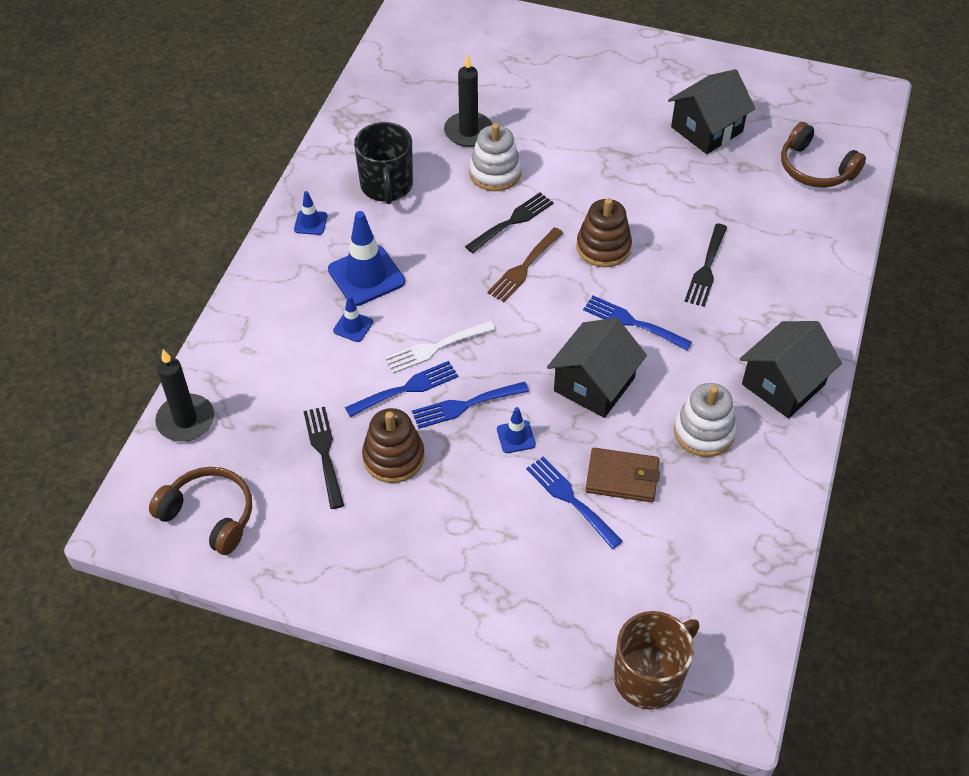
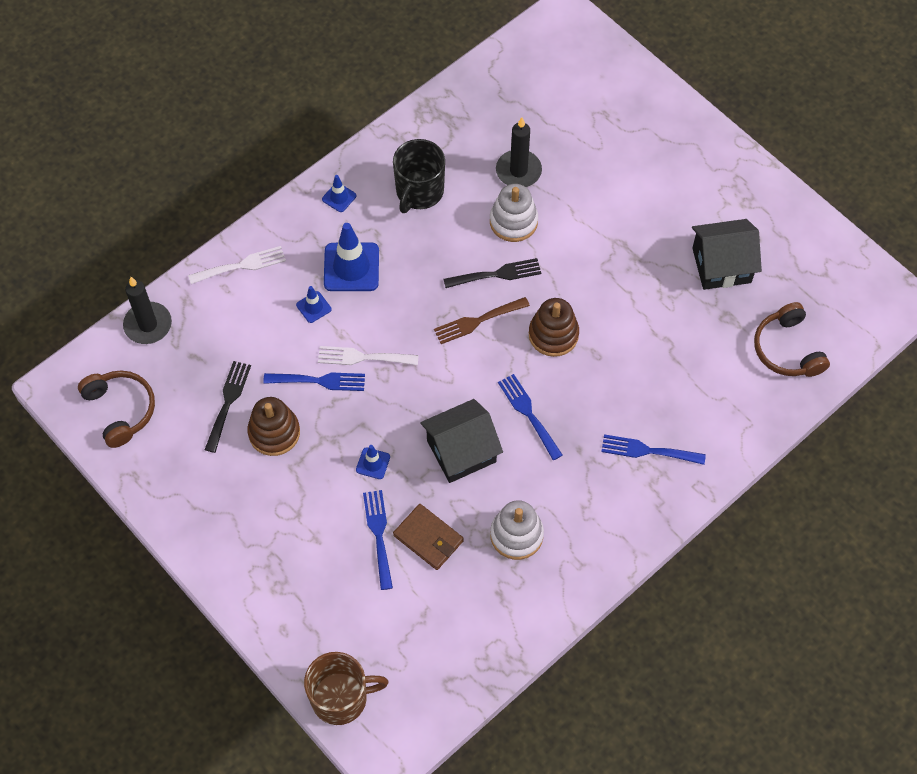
camera: 30 degrees right, 10 degrees up
(251, 322) = (241, 265): none -> white fork
(465, 405) = (353, 418): blue fork -> blue fork (648, 451)
(706, 268) = (623, 396): black fork -> none
(783, 384) = (608, 529): black house -> none

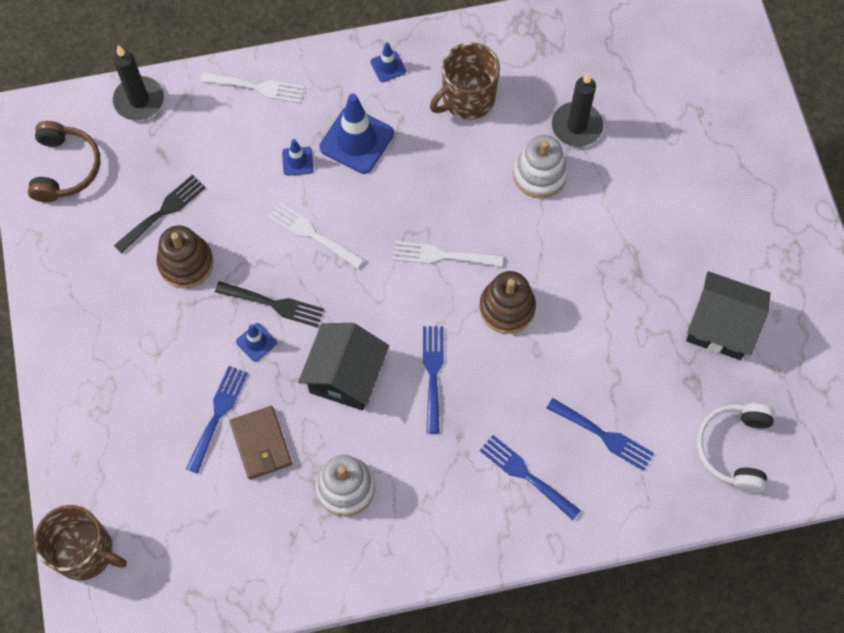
camera: 30 degrees right, 5 degrees up
(319, 381) = (258, 235): blue fork -> blue fork (604, 435)
(419, 191) = (467, 99): black mug -> brown mug
(461, 451) = (346, 375): black house -> black house turned 75 degrees counterclockwise
(477, 321) = (442, 256): brown fork -> white fork
(497, 274) = (490, 219): black fork -> black fork (274, 304)
(787, 349) = (734, 448): brown headphones -> white headphones

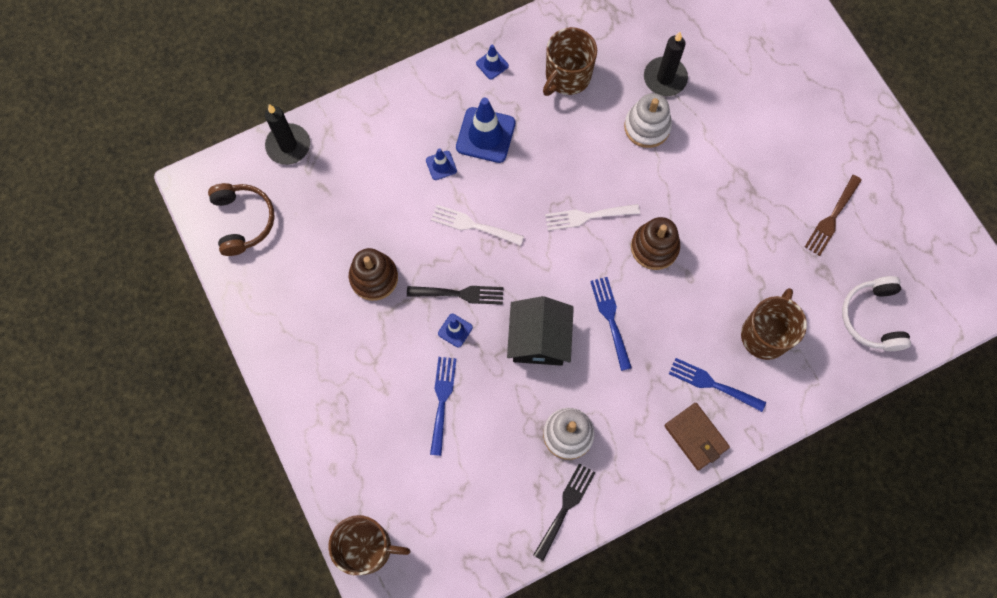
camera: 15 degrees left, 5 degrees up
(163, 212) = (340, 238): black fork -> black fork (565, 507)
(257, 87) = (386, 109): white fork -> none
(261, 444) = (486, 416): brown wallet -> brown wallet (696, 437)
(604, 435) = (765, 334): blue fork -> brown mug
(721, 326) = (832, 218): black house -> brown fork

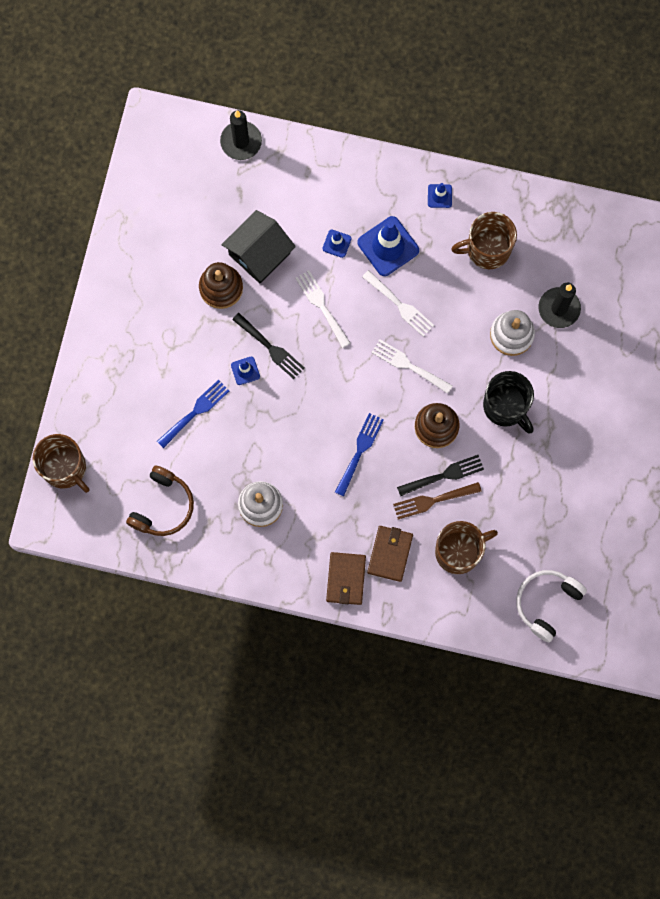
camera: 40 degrees right, 5 degrees up
(243, 221) = (165, 173): brown headphones -> brown headphones (163, 506)
(537, 174) = (400, 305): none -> white fork
(539, 339) = (297, 424): black house -> black house (259, 254)
(565, 507) = (216, 551): black fork -> black fork (444, 475)
(694, 186) = (506, 406): none -> black mug
(712, 384) = (390, 553): blue fork -> brown wallet
(832, 218) = (585, 511): brown fork -> brown fork (433, 500)

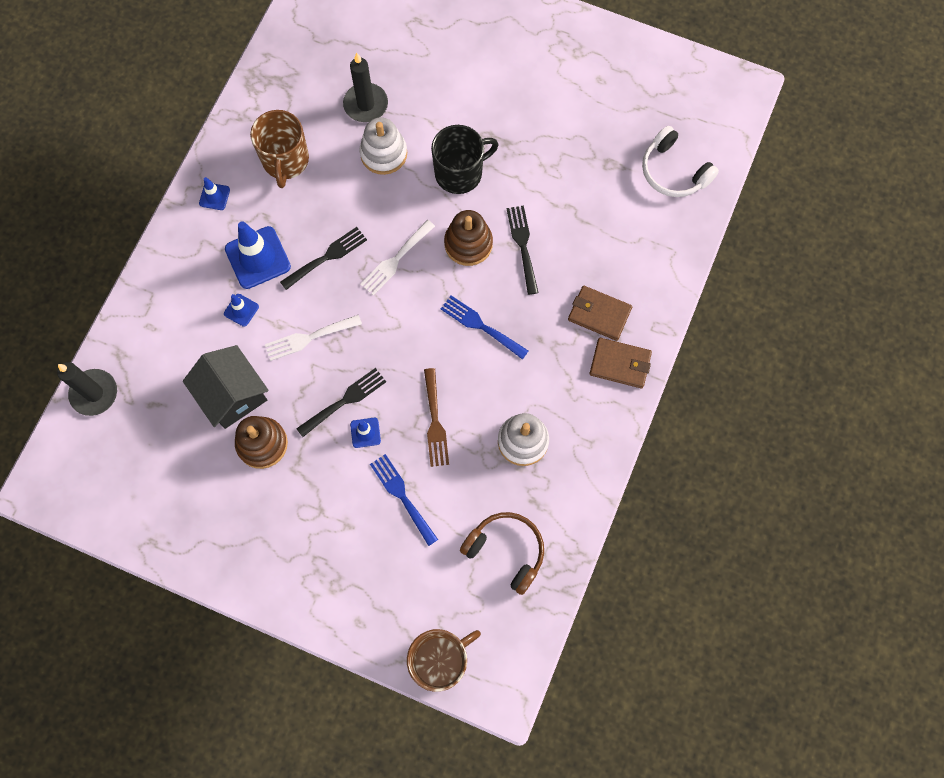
camera: 80 degrees left, 5 degrees down
(400, 305) = (327, 257): white fork -> black fork
(433, 500) = (548, 261): brown fork -> brown fork (435, 422)
(459, 551) = (607, 245): brown mug -> none

